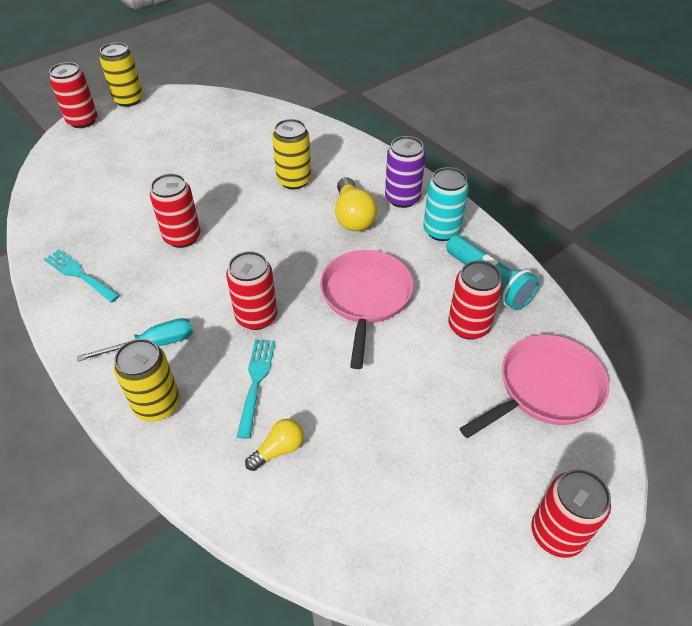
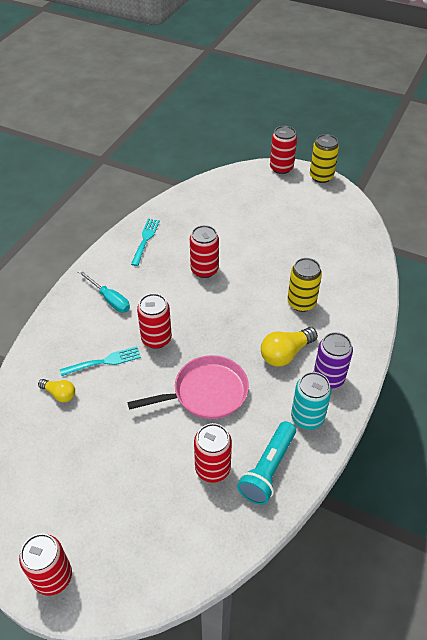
camera: 65 degrees right, 0 degrees up
(157, 405) = (68, 322): yellow can -> none
(545, 388) = (175, 540): pink pan -> none

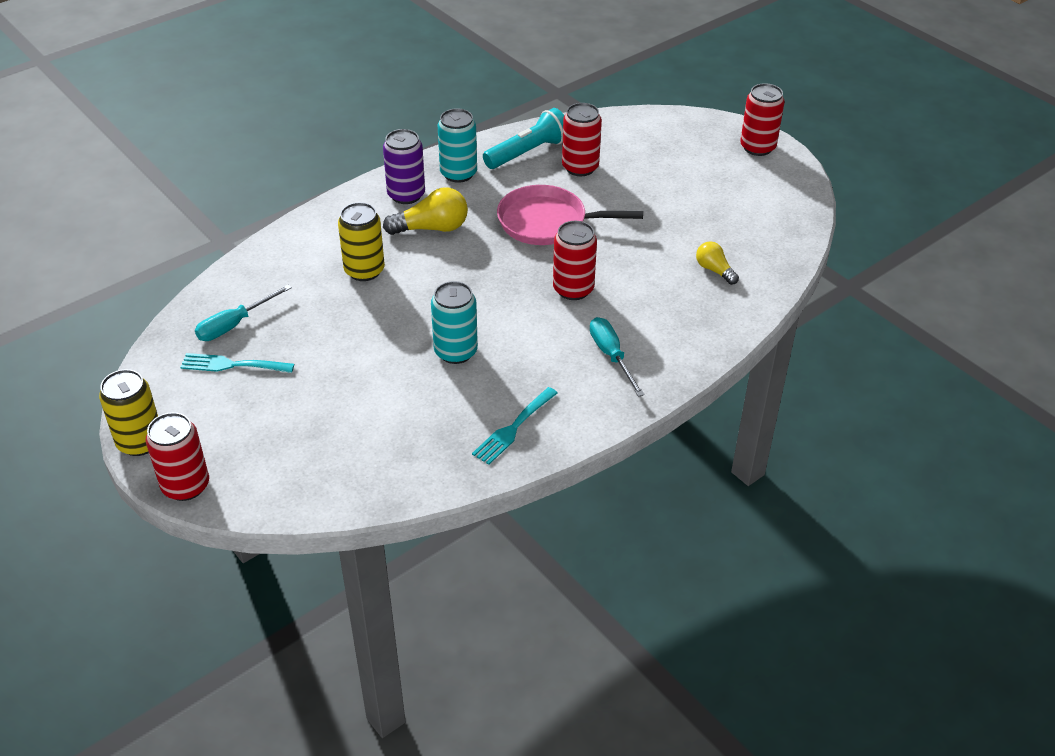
camera: 155 degrees left, 5 degrees down
(104, 361) = (649, 286): turquoise fork -> turquoise fork (233, 365)
(204, 270) = (455, 351): red can -> turquoise can
(341, 242) = (234, 324): none -> turquoise screwdriver

